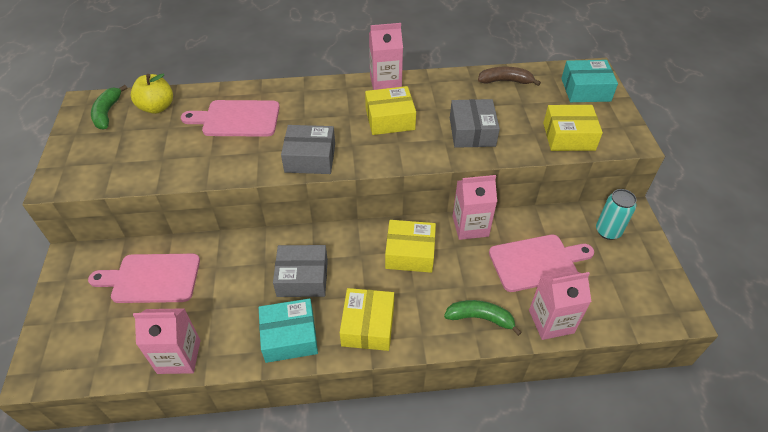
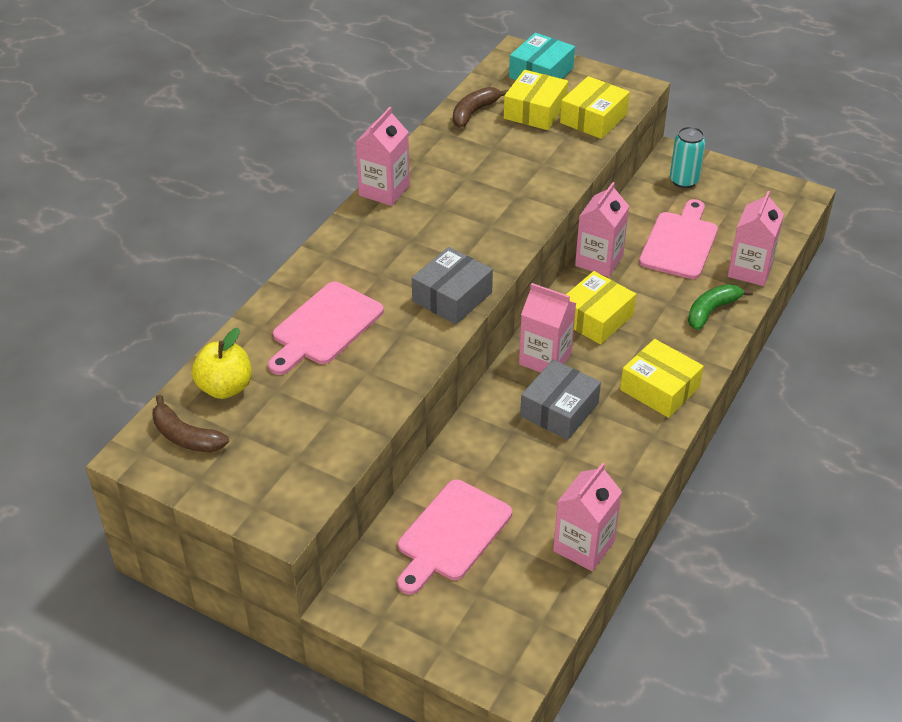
camera: 55 degrees left, 5 degrees down
(107, 113) = (186, 436): green banana -> brown banana
(289, 337) = (627, 450): turquoise box -> none
(346, 246) = (545, 359): none -> pink carton
(390, 119) = (449, 215): yellow box -> yellow box (535, 111)
(472, 132) = (526, 171): grey box -> none

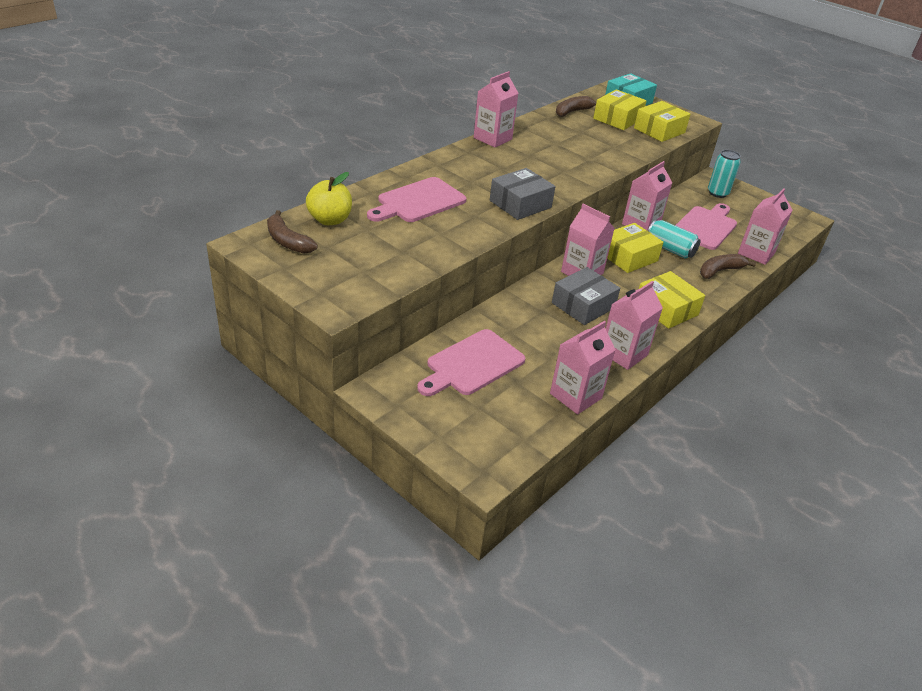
camera: 10 degrees right, 5 degrees down
(624, 469) = (623, 353): none -> pink carton
(643, 292) = (670, 249): none -> turquoise can
(711, 311) = (720, 271): green banana -> brown banana

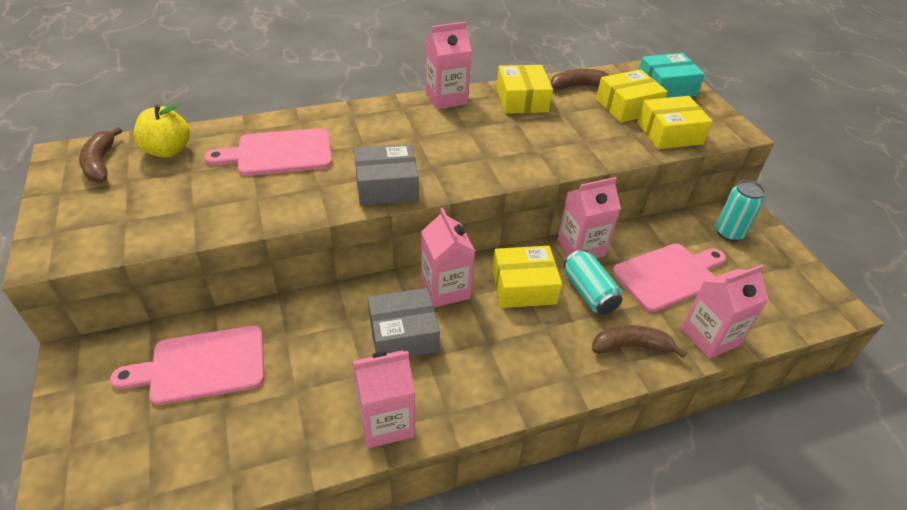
camera: 30 degrees right, 5 degrees up
(575, 396) = (268, 460): pink carton -> none
(666, 309) = (503, 377): yellow box -> yellow box (522, 100)

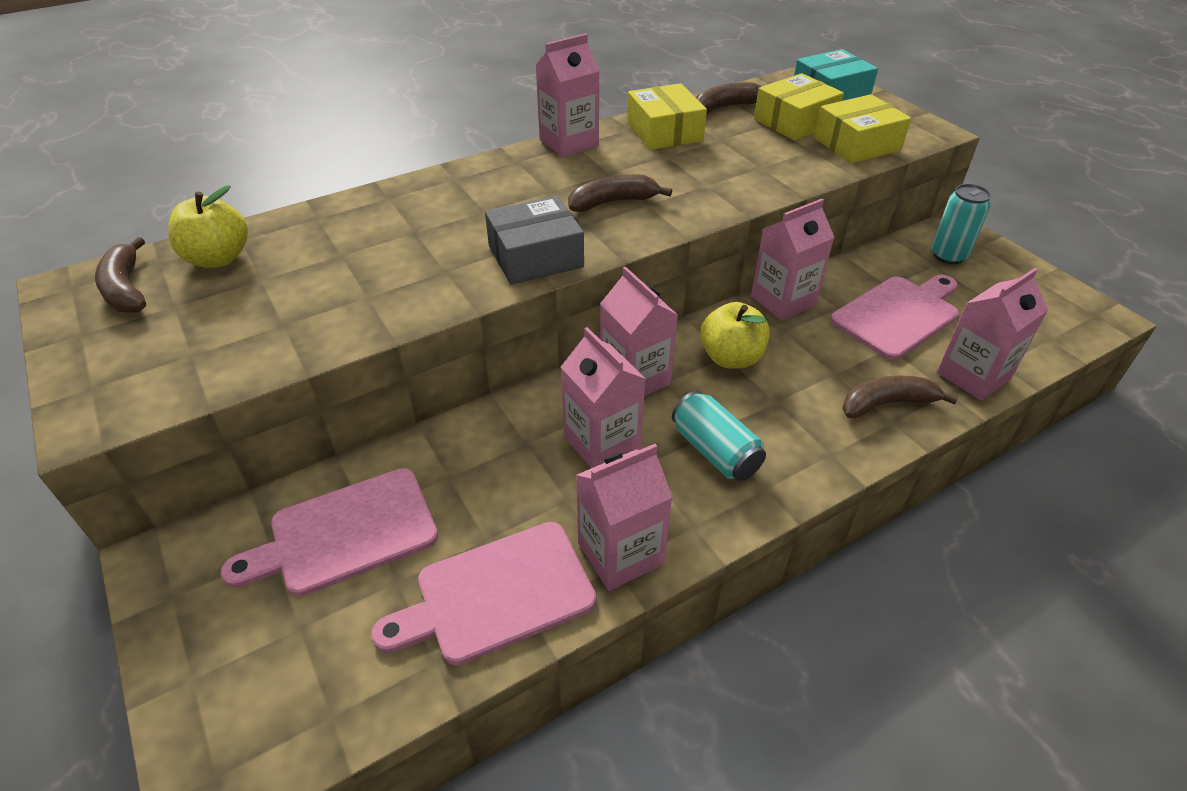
camera: 10 degrees left, 0 degrees up
(279, 153) = (375, 239): pink cutting board -> pink cutting board (497, 595)
(403, 334) = (602, 442): grey box -> pink carton
(460, 152) = (613, 202): none -> brown banana
(523, 286) = (731, 358): yellow box -> yellow apple
(589, 292) = (813, 351): turquoise can -> turquoise can (715, 451)

